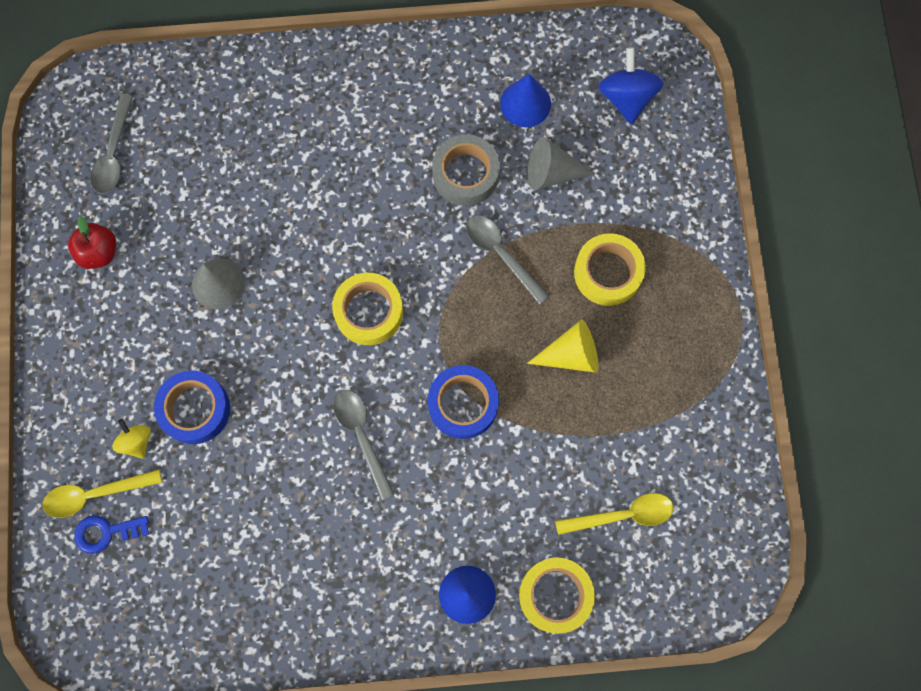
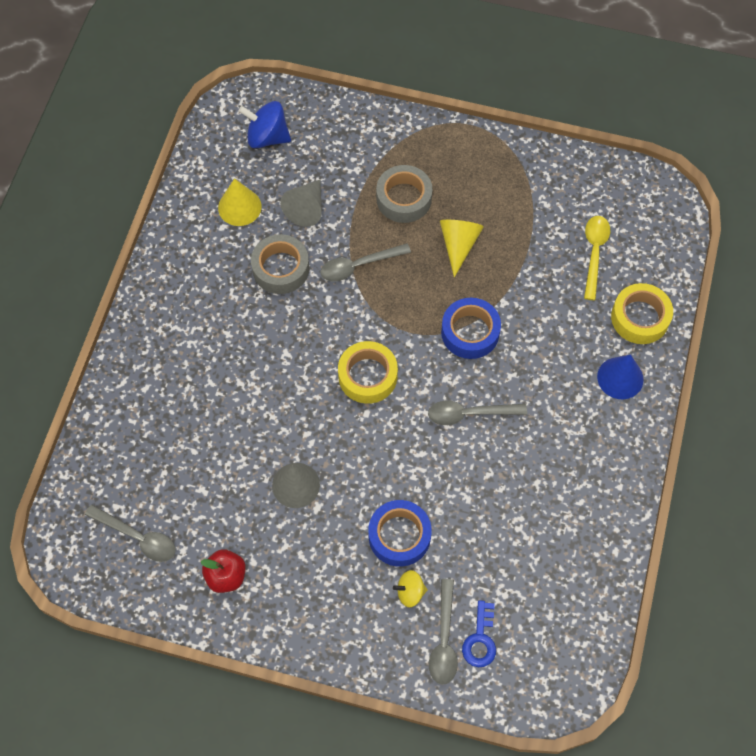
camera: 70 degrees left, 10 degrees down
(95, 494) = (444, 639): yellow spoon -> grey spoon
(525, 103) = (239, 207): blue cone -> yellow cone
(607, 273) = (404, 198): yellow tape -> grey tape

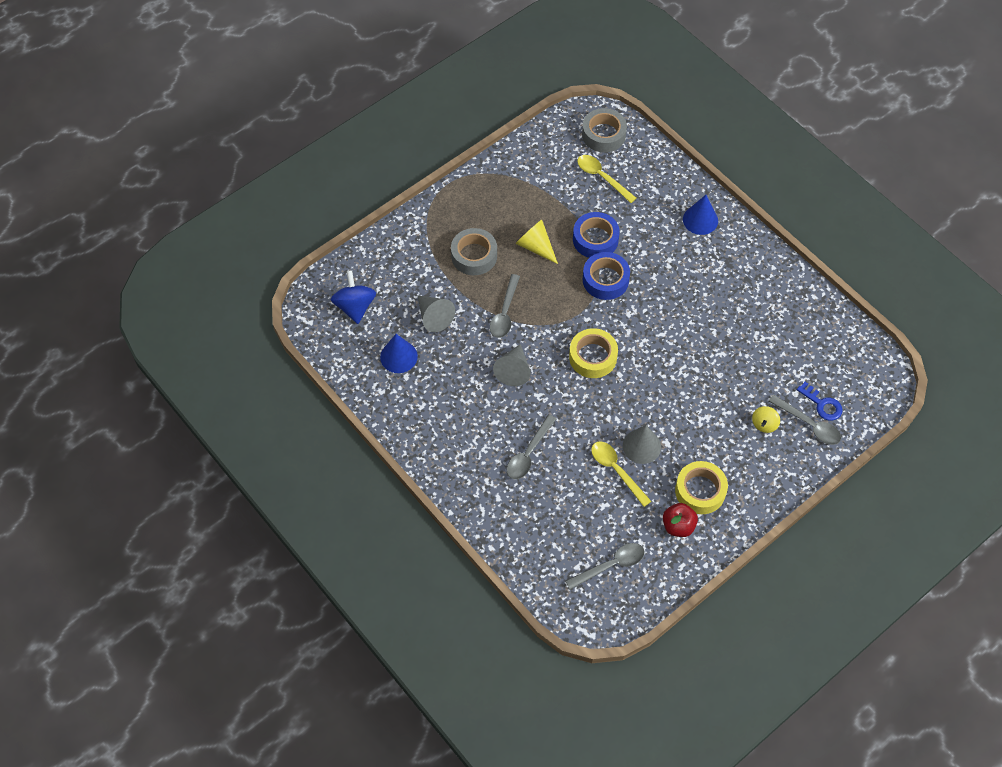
camera: 55 degrees left, 5 degrees down
(239, 207) = (398, 356): yellow cone -> blue cone
(250, 478) = (616, 470): none -> yellow spoon
(267, 137) = (355, 307): blue spinning top -> blue spinning top turned 120 degrees clockwise
(281, 268) = (469, 360): grey tape -> grey tape (603, 135)
(298, 314) = (513, 370): none -> grey cone
(399, 536) = (721, 407): blue tape -> blue tape (595, 239)
(469, 414) = (664, 316): grey spoon -> grey spoon (528, 453)
(640, 318) = (667, 183): yellow tape -> yellow tape (700, 491)

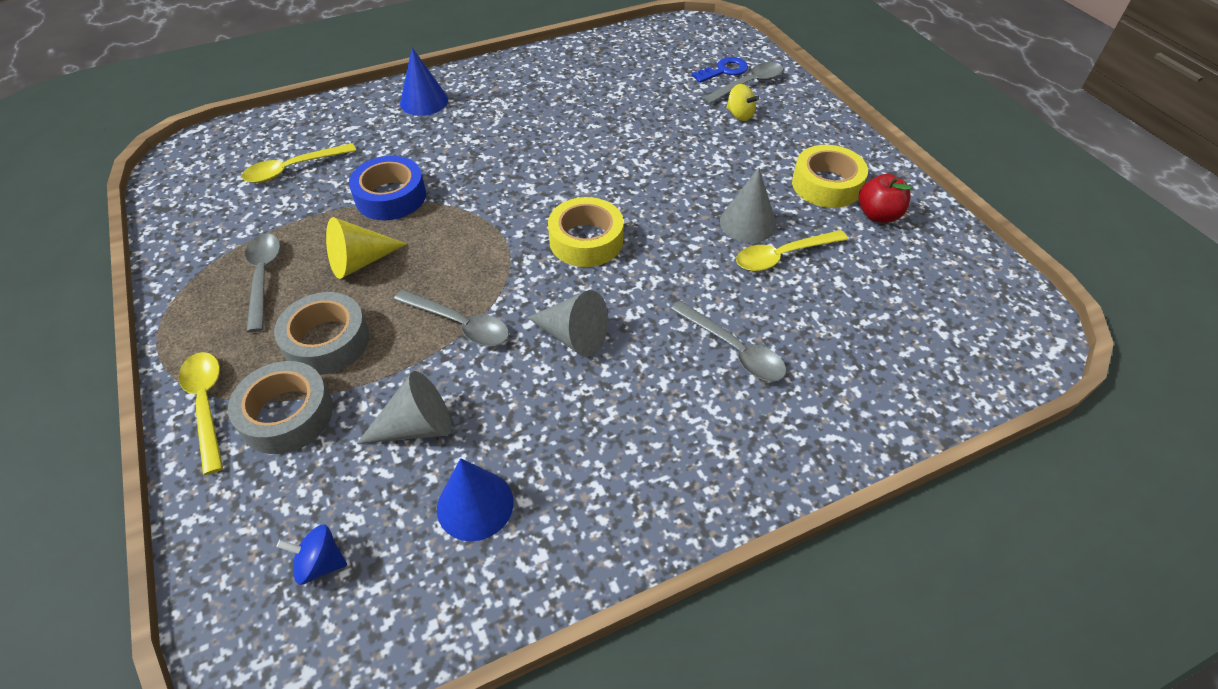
camera: 75 degrees left, 10 degrees down
(355, 307) = (320, 563): blue spinning top -> blue spinning top, size x0.59
(420, 223) = (207, 405): none -> yellow spoon
(603, 135) = (225, 153): grey tape -> grey tape (287, 415)
(605, 280) = (464, 201): blue tape -> none
(610, 565) = (940, 295): grey spoon -> grey spoon (263, 277)

